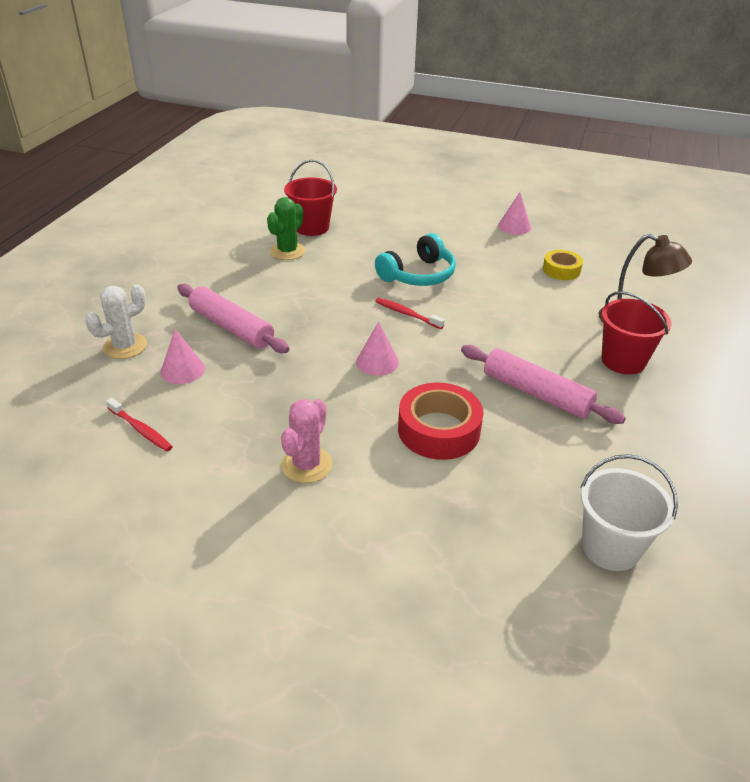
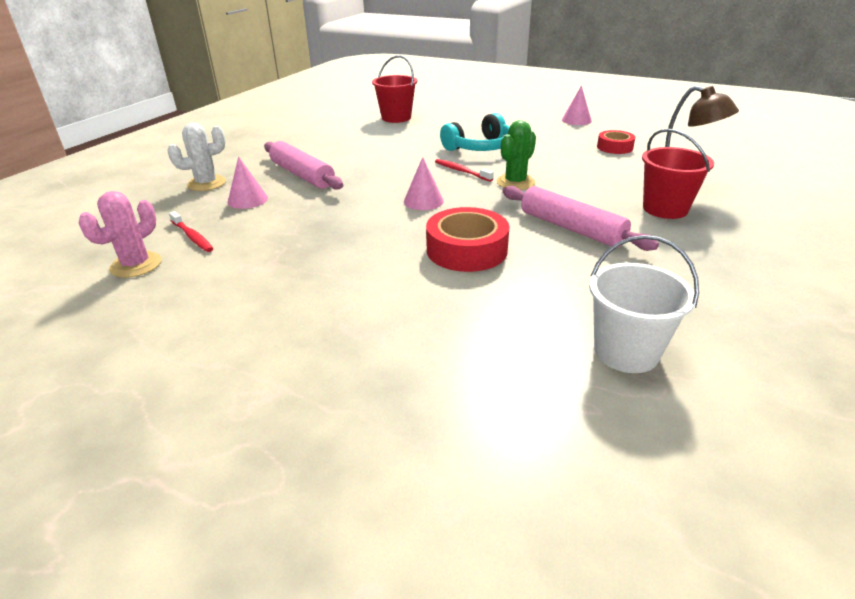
camera: 10 degrees right, 5 degrees down
(287, 251) = (370, 131): green cactus -> green cactus (515, 182)
(306, 465) = (330, 268): pink cactus -> pink cactus (136, 265)
(561, 270) = (614, 147): yellow tape -> red tape

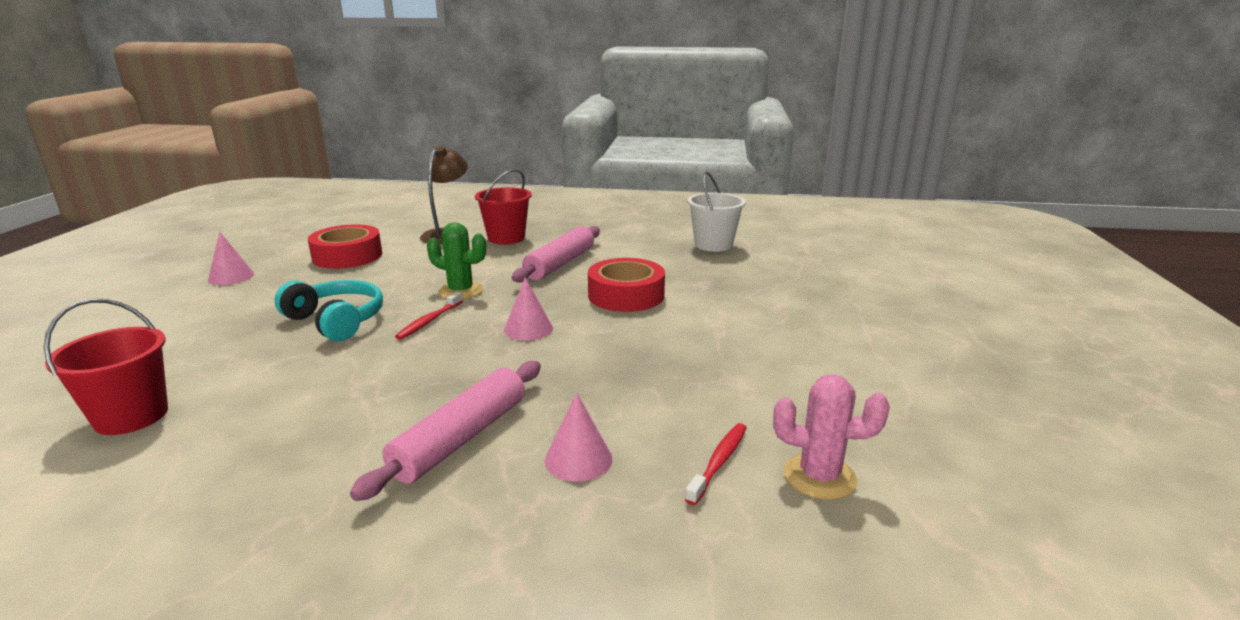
camera: 110 degrees left, 10 degrees down
(207, 183) = (527, 542): white cactus -> none
(614, 147) = (347, 256): red tape -> red tape, size x1.65

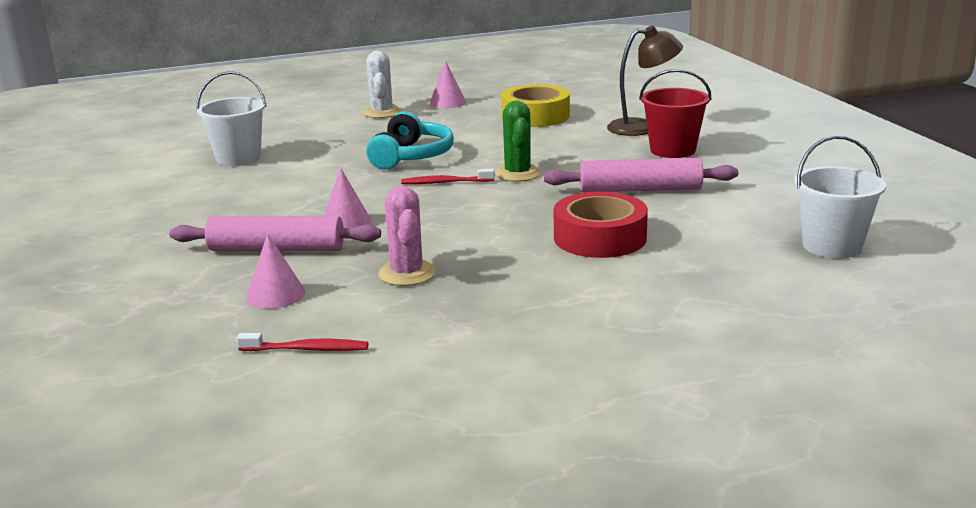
camera: 65 degrees right, 0 degrees up
(131, 416) = (238, 158): red bucket -> white bucket
(183, 309) = (382, 112): none -> white cactus
(347, 256) = (535, 116): red tape -> yellow tape
(528, 329) = (471, 219): pink cone -> pink cone (346, 222)
(819, 477) = (313, 398): pink cactus -> pink cactus (407, 273)

